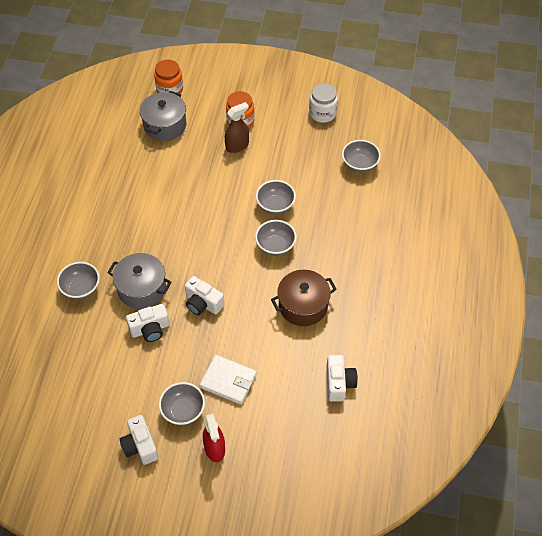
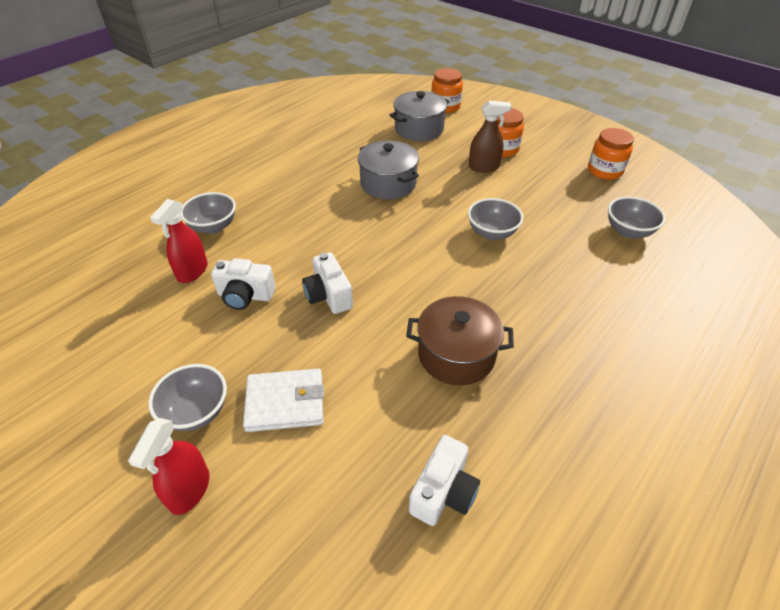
camera: 30 degrees right, 10 degrees down
(99, 329) = (192, 271): none -> red spray bottle
(140, 446) = (104, 428): white camera -> none
(142, 289) = (274, 252): grey pot -> grey pot (388, 184)
(228, 381) = (285, 402): white wallet -> white wallet turned 60 degrees counterclockwise
(275, 246) = (464, 272): grey bowl -> none
(322, 113) = (604, 171): white jar -> orange jar

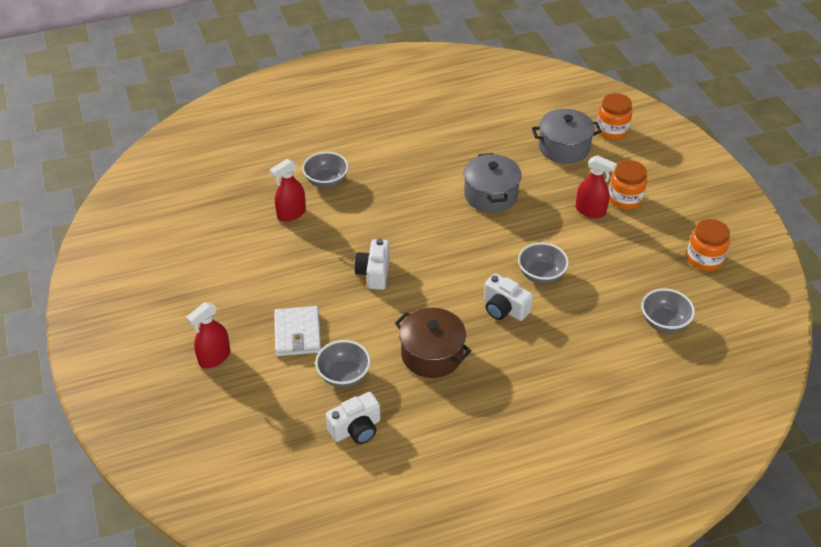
camera: 30 degrees right, 0 degrees up
(196, 411) = (241, 314): grey bowl -> grey bowl (344, 375)
(245, 296) = (316, 248): white camera -> white camera (504, 309)
(285, 402) = (297, 333): white wallet -> white wallet turned 60 degrees clockwise
(483, 167) = (590, 211): brown spray bottle -> red spray bottle

